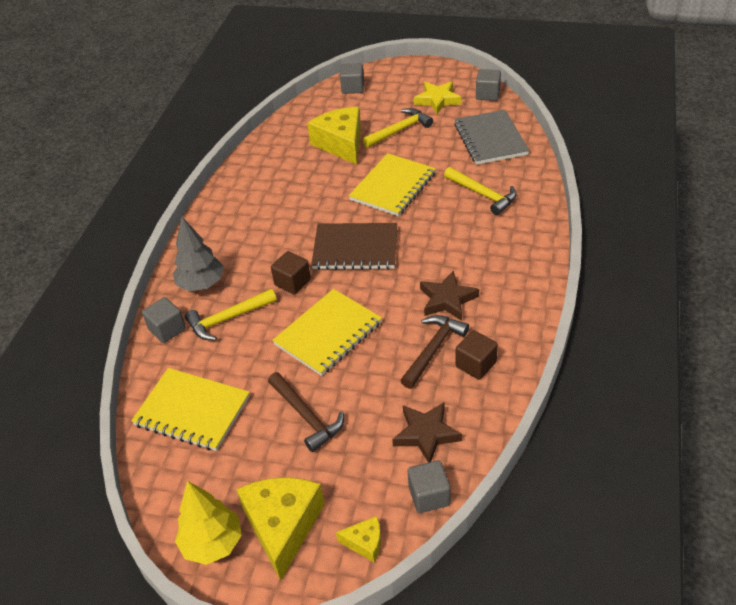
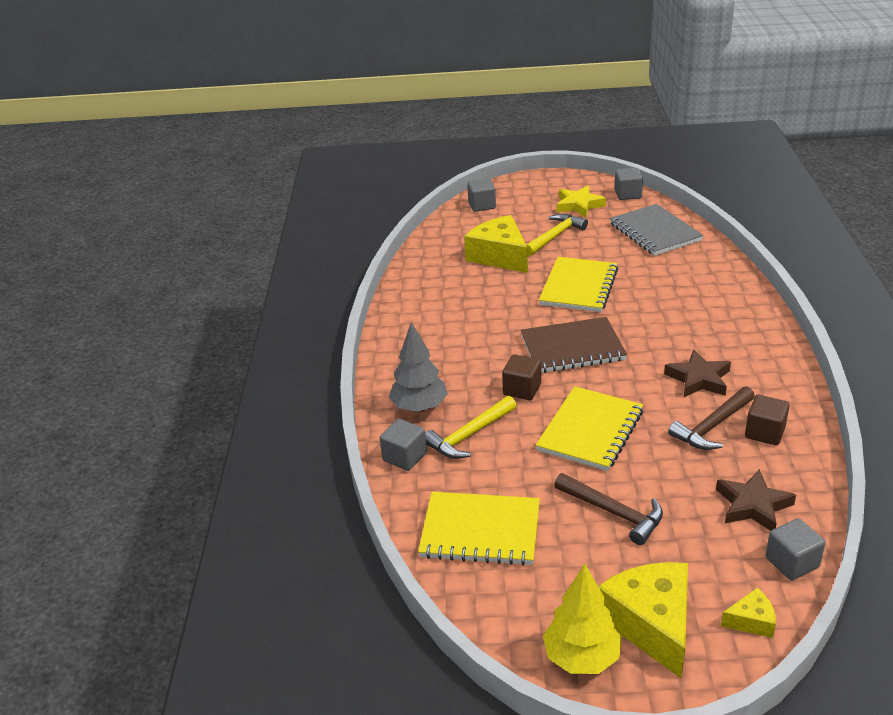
camera: 15 degrees left, 10 degrees down
(433, 349) = (712, 426): brown hammer -> brown hammer turned 150 degrees counterclockwise
(483, 195) = (677, 281): yellow hammer -> none

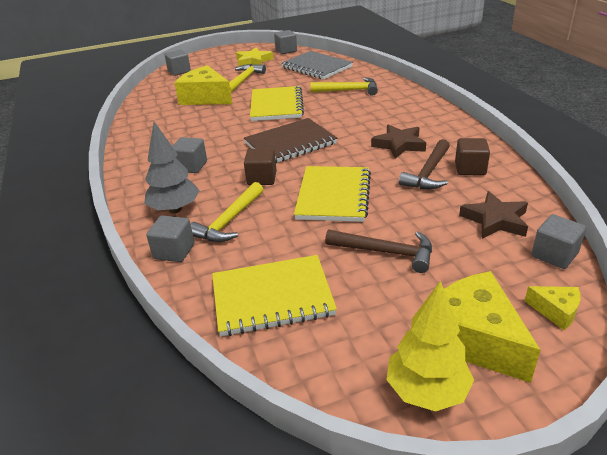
camera: 20 degrees left, 0 degrees up
(452, 355) = (191, 166): none -> grey cube
(678, 281) = (349, 90): none -> yellow hammer
(751, 621) = (556, 311): yellow cheese -> yellow cheese turned 60 degrees clockwise

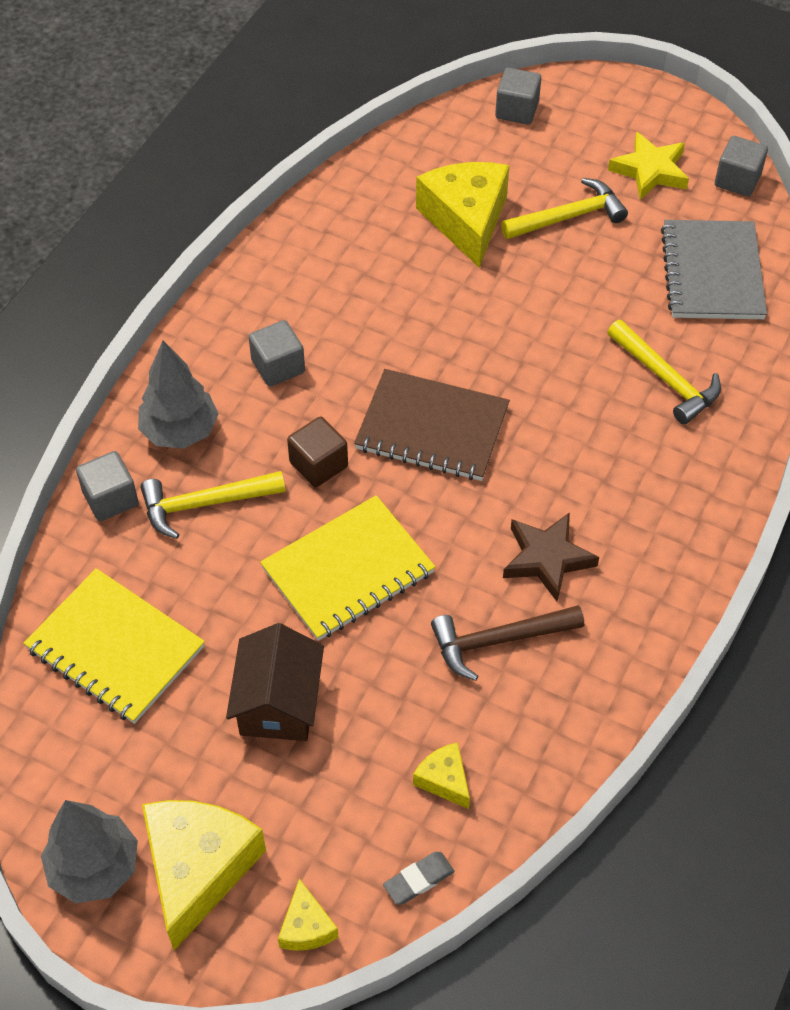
camera: 45 degrees right, 20 degrees up
(276, 106) = (525, 326): yellow notebook -> none
(386, 252) = (278, 703): brown hammer -> brown house
(426, 391) = (95, 867): yellow tree -> grey tree
(470, 169) = (554, 684): brown cube -> none
(495, 220) = (444, 780): brown star -> yellow cheese
(554, 255) = (418, 880): grey cube -> grey eraser

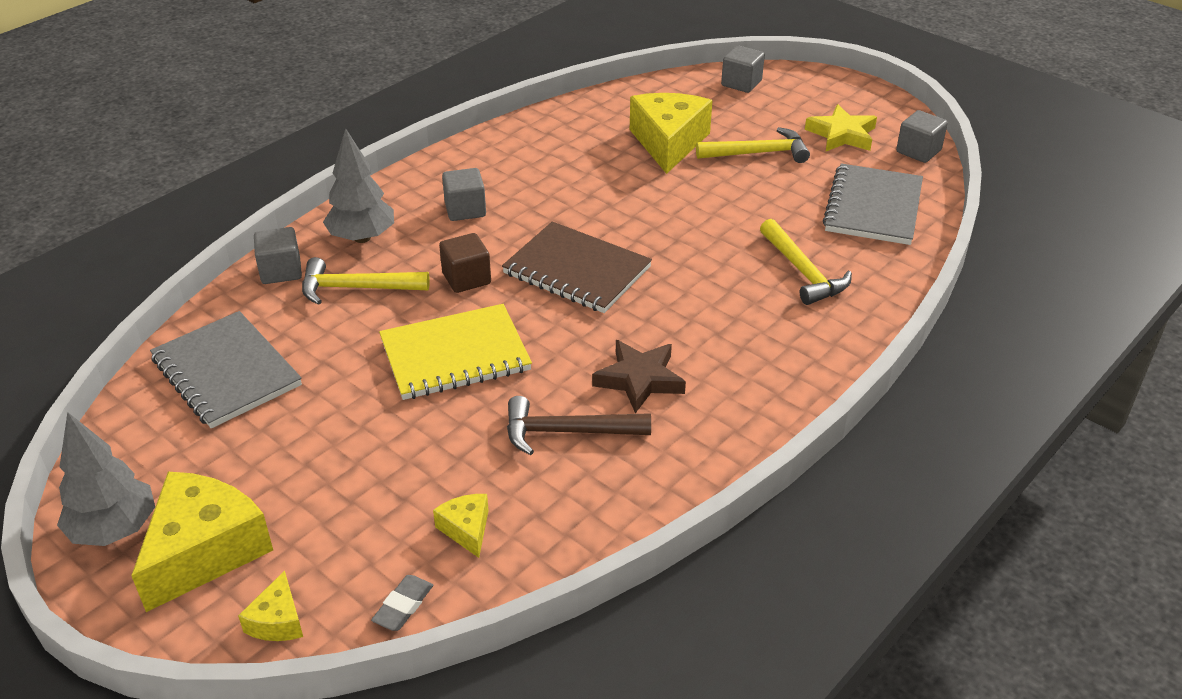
camera: 15 degrees right, 15 degrees down
(115, 648) = (226, 372): yellow notebook -> grey notebook
(278, 703) = (344, 439): brown house -> none
(418, 880) = (403, 606): grey eraser -> grey eraser turned 45 degrees counterclockwise

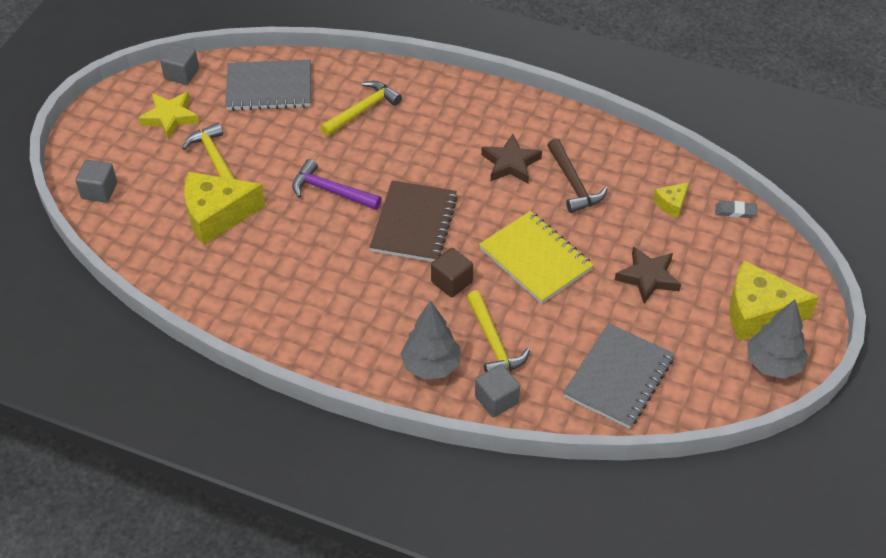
camera: 110 degrees left, 10 degrees up
(277, 621) = (777, 258): yellow cheese -> none
(351, 452) = (648, 277): none -> brown star
(465, 210) = (365, 314): grey cube -> none
(666, 221) = (331, 191): none -> purple hammer

